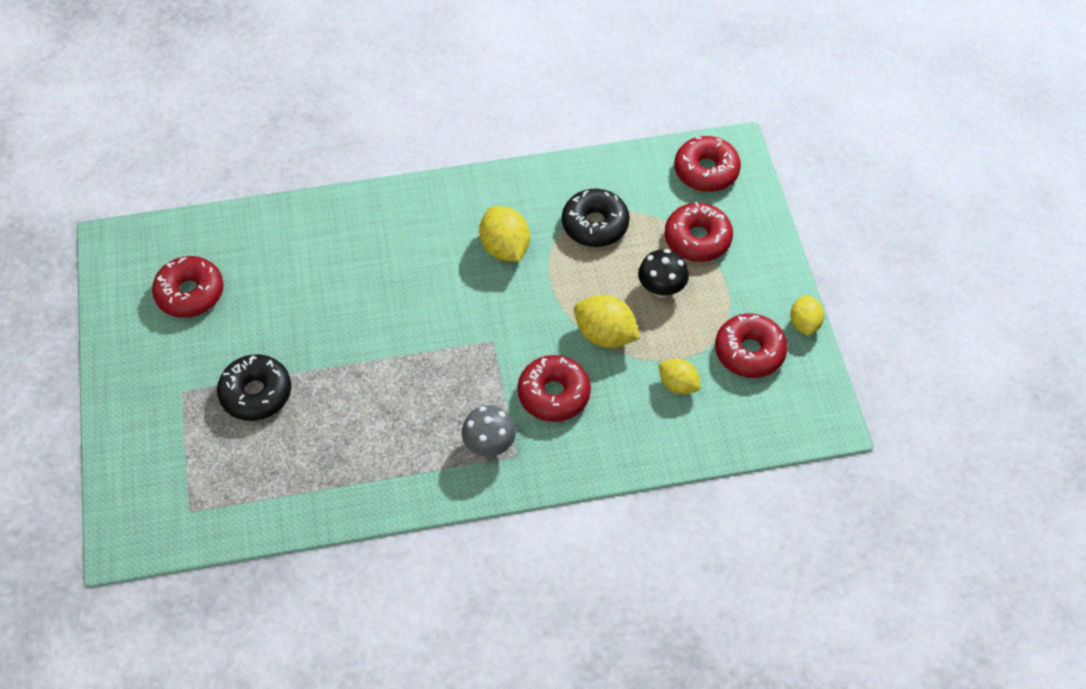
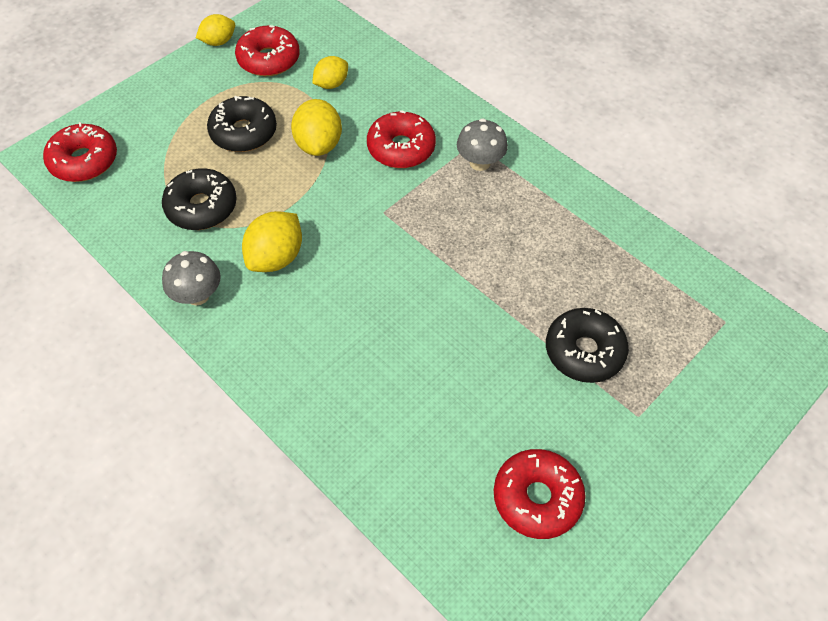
camera: 125 degrees left, 0 degrees up
(509, 188) = (197, 295): none -> grey mushroom
(661, 288) = (244, 132): black mushroom -> black donut
(678, 385) = (331, 84): yellow lemon -> yellow lemon turned 45 degrees clockwise
(697, 239) = (172, 133): red donut -> none

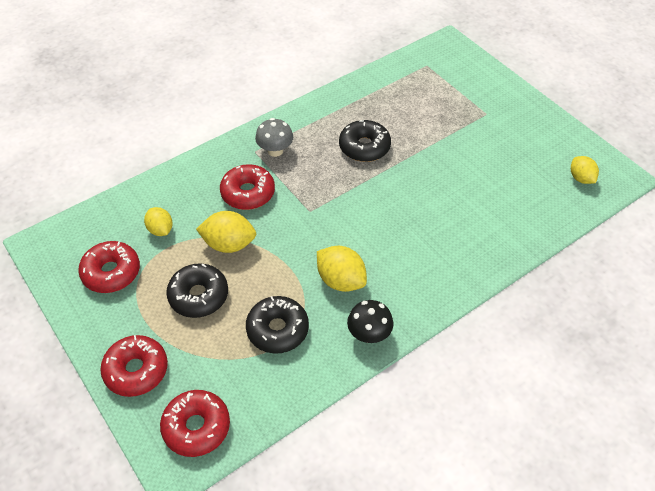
camera: 80 degrees left, 5 degrees down
(197, 295) = (369, 334): grey mushroom -> black mushroom
(218, 42) = (70, 311): yellow lemon -> yellow lemon (581, 178)
(537, 498) = (537, 165): red donut -> red donut (136, 370)
(584, 351) = (441, 127): black donut -> black donut (364, 147)

